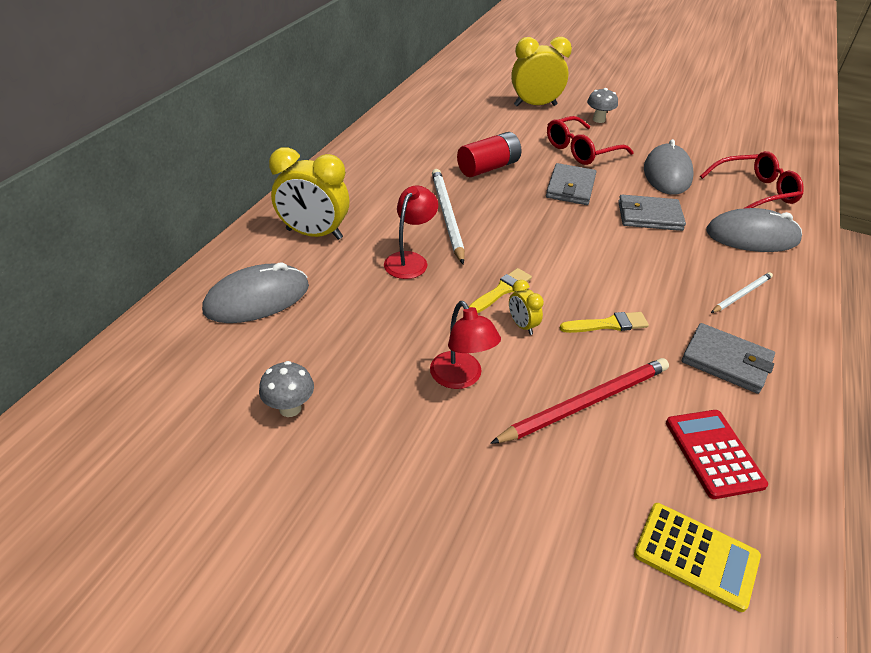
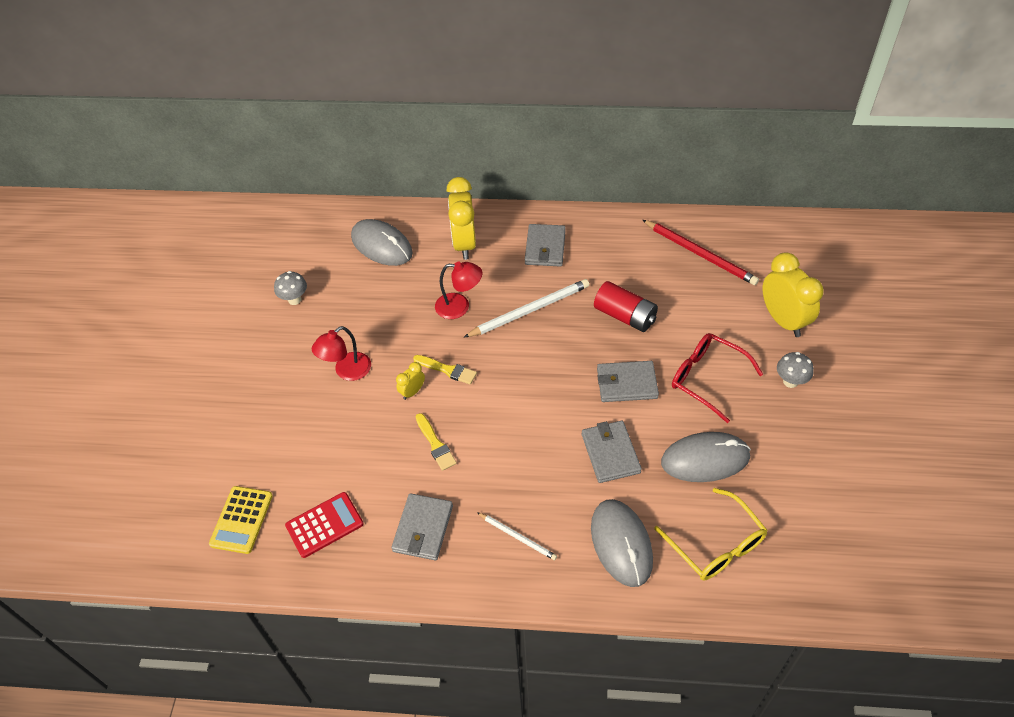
camera: 75 degrees right, 10 degrees up
(365, 186) = (545, 248): none -> grey wallet
(586, 403) = (347, 444): red pencil -> red pencil (700, 254)
(755, 192) = (716, 545): red glasses -> yellow glasses

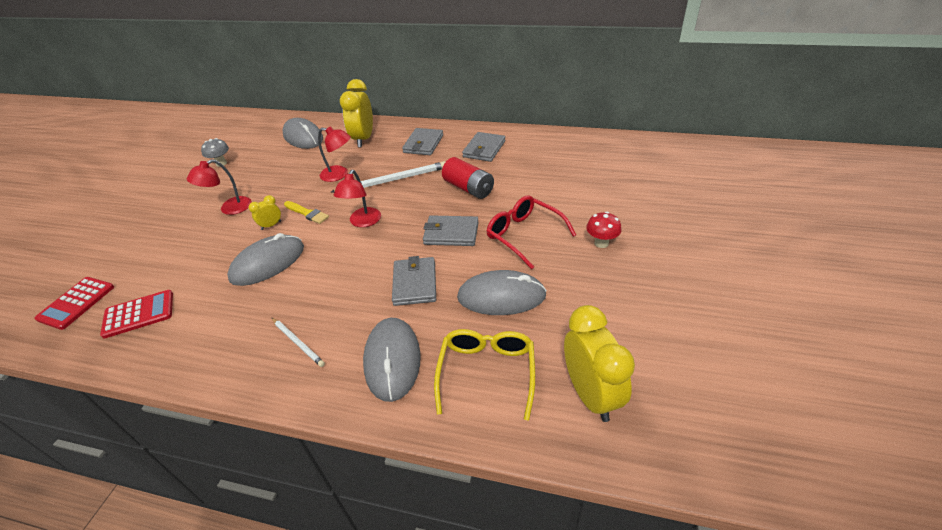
camera: 10 degrees right, 10 degrees down
(241, 520) = (76, 303): yellow calculator -> red calculator
(423, 528) = (218, 326): grey wallet -> grey wallet (484, 149)
(435, 444) = (268, 263): yellow brush -> grey mouse
(520, 377) = (363, 222): none -> red lamp
(700, 254) = (546, 154): red pencil -> none
(716, 545) = (487, 372): yellow glasses -> yellow glasses turned 150 degrees counterclockwise
(783, 320) = (605, 199): yellow clock -> yellow clock (590, 394)
(790, 381) = (601, 243): grey mushroom -> red mushroom

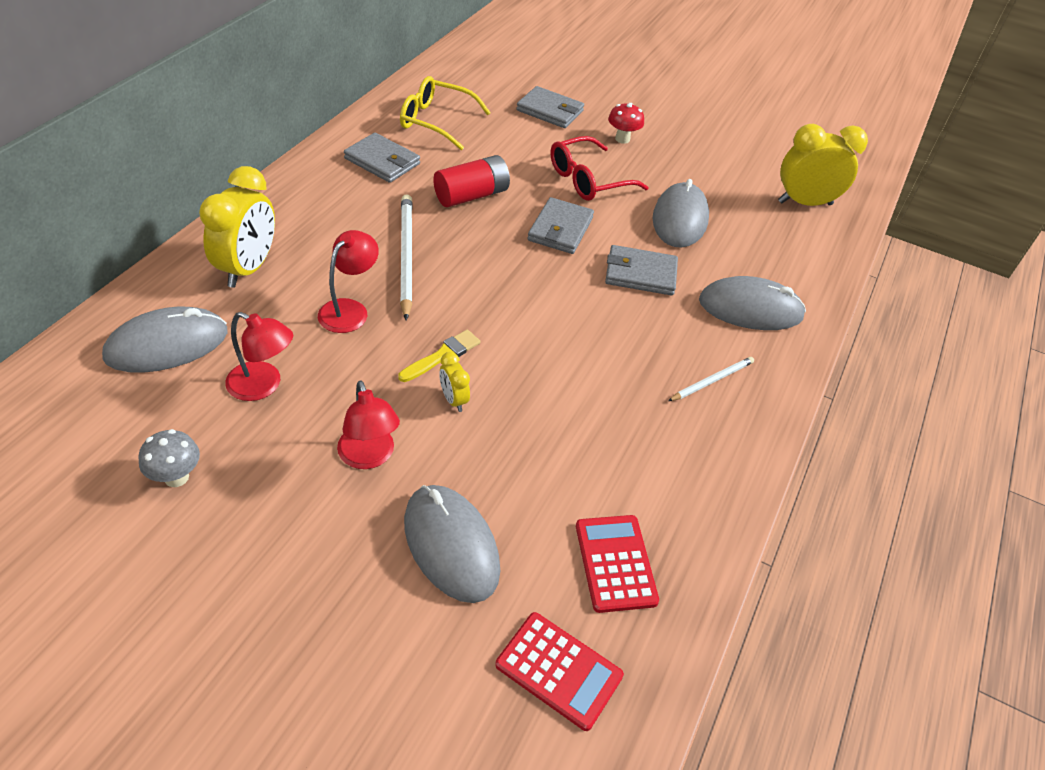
camera: 85 degrees left, 5 degrees up
(268, 263) = (549, 406): grey mouse -> grey mouse (451, 545)
(363, 139) = (248, 268): yellow clock -> yellow clock turned 90 degrees counterclockwise
(363, 222) = (497, 300): red lamp -> red lamp (263, 386)
(423, 144) = (321, 209): grey wallet -> grey wallet (550, 111)
(487, 372) = (775, 251): yellow glasses -> yellow glasses (436, 121)

